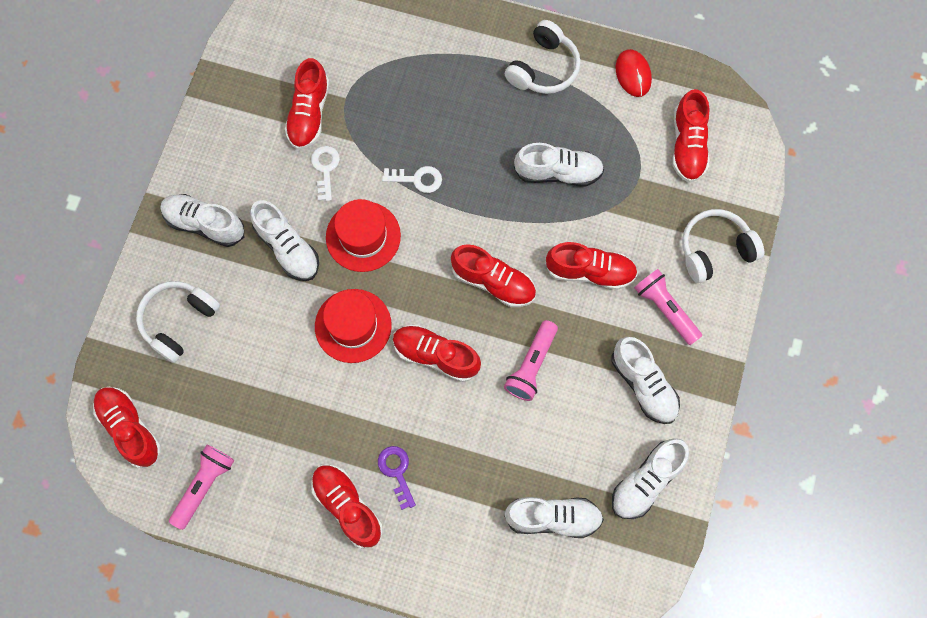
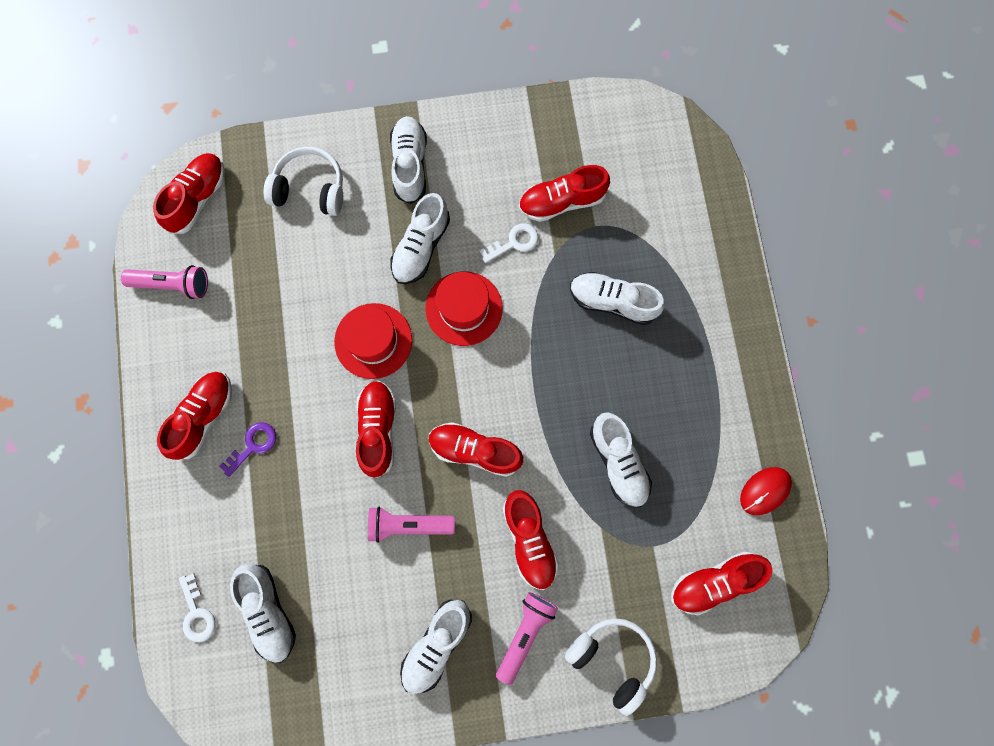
camera: 65 degrees right, 5 degrees up
(417, 179) = (545, 331): white key -> white key (197, 613)
(493, 282) = (475, 450): red shoe -> red shoe turned 105 degrees clockwise
(543, 68) = (724, 397): white headphones -> none
(646, 481) = (341, 688): white shoe -> white shoe (612, 301)

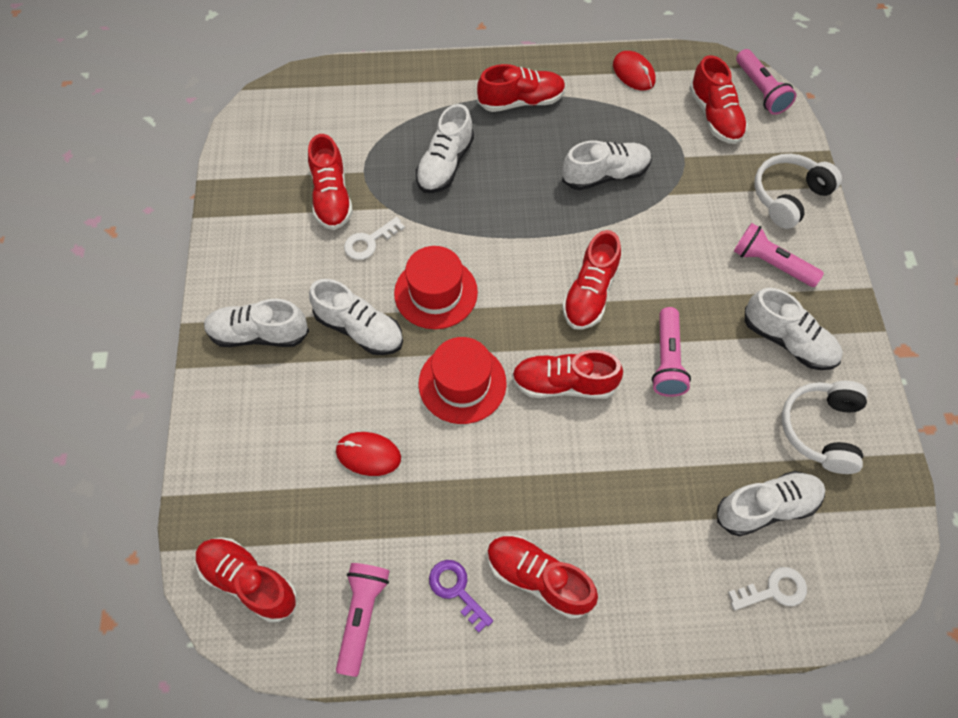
camera: 85 degrees left, 15 degrees down
(253, 445) = (576, 519): purple key -> purple key (456, 590)
(303, 271) = (368, 455): none -> red mouse
(310, 189) = (265, 443): white headphones -> white headphones (821, 430)
(514, 242) = (369, 242): white key -> white key turned 105 degrees counterclockwise
(529, 540) = (681, 253): red shoe -> red shoe (521, 101)
(760, 637) = (760, 90): none -> pink flashlight

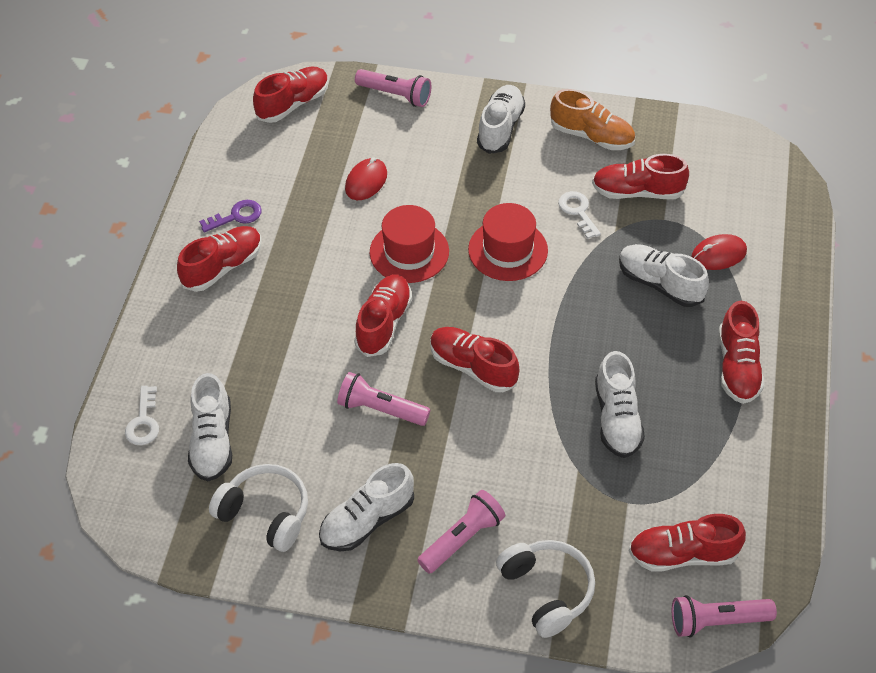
camera: 105 degrees right, 10 degrees down
(258, 247) = (592, 136): none -> orange shoe
(359, 329) = (485, 192): white shoe -> none
(362, 616) = (241, 160): pink flashlight -> pink flashlight (395, 95)
(633, 73) = (766, 489): red mouse -> red mouse (718, 254)

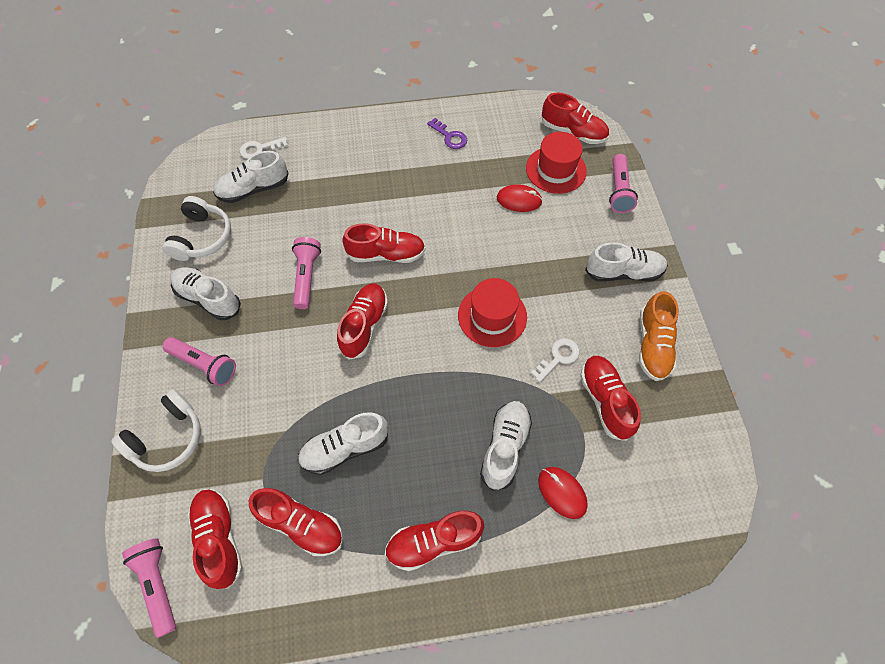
camera: 70 degrees right, 10 degrees up
(223, 267) = (401, 145): red shoe -> red shoe (301, 524)
(409, 252) = (461, 249): red hat -> red hat (556, 170)

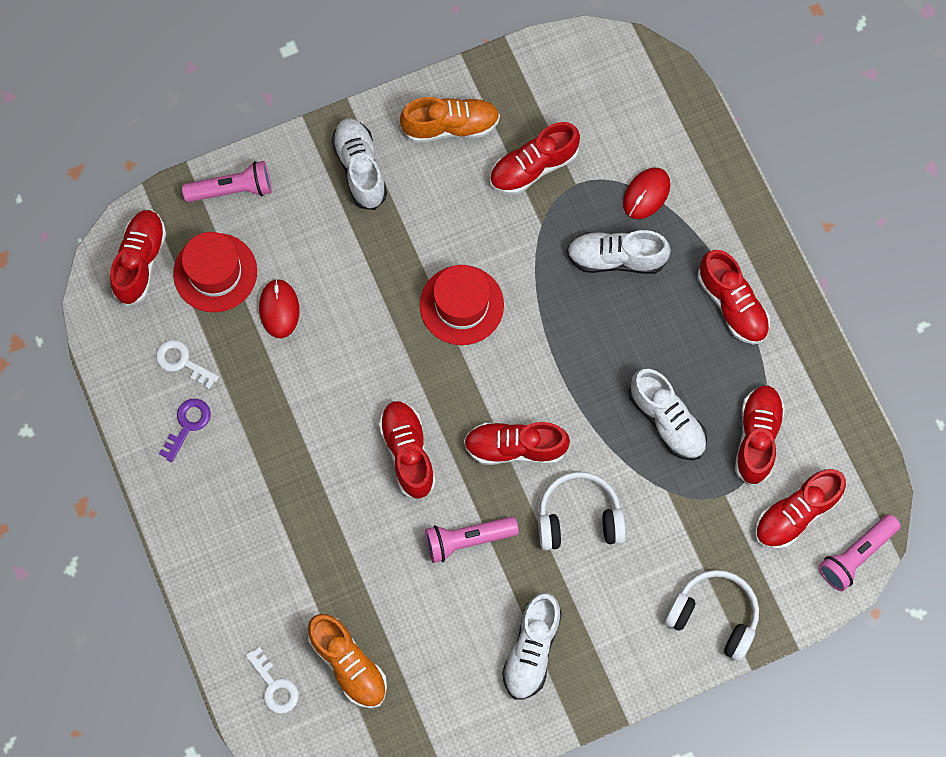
camera: 105 degrees left, 10 degrees up
(202, 237) = (445, 700): white headphones -> white headphones (579, 518)
(204, 364) = (618, 615): pink flashlight -> none
(253, 189) = (348, 664): white shoe -> orange shoe
(558, 357) = (495, 223): white key -> white key (182, 362)

